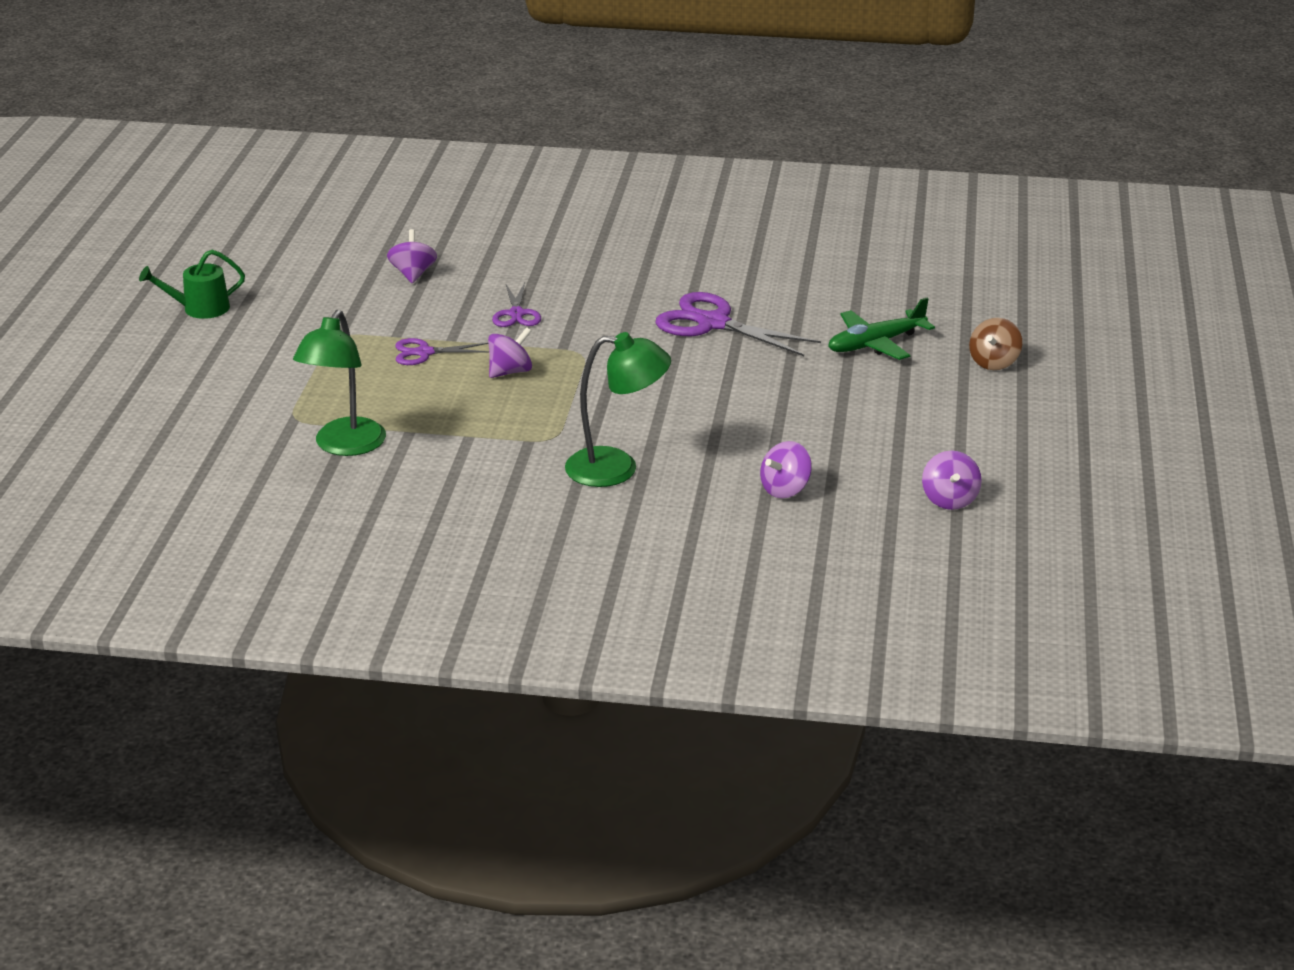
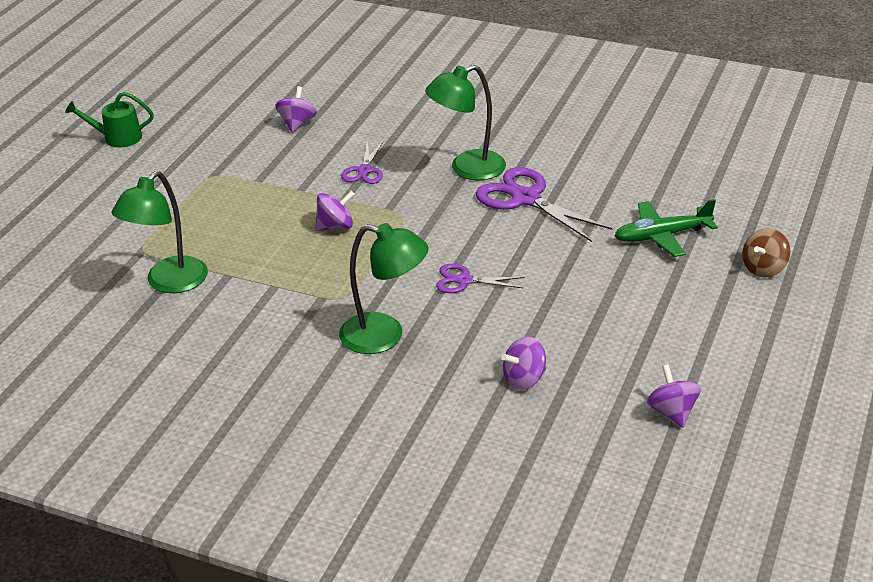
camera: 15 degrees right, 5 degrees up
(424, 353) = (273, 199): purple scissors -> purple scissors (464, 280)
(634, 301) = (467, 169): none -> green lamp
(949, 500) = (672, 412): purple spinning top -> purple spinning top turned 150 degrees clockwise

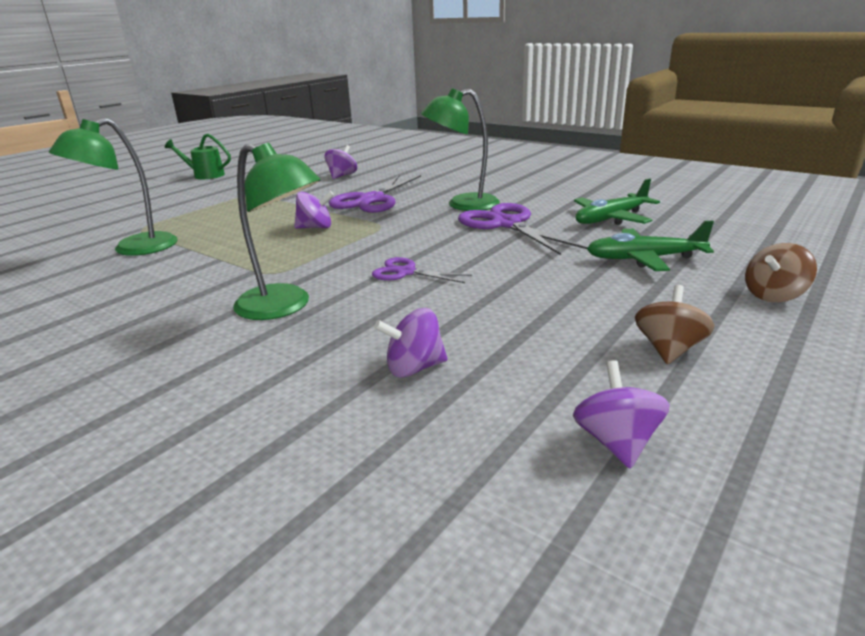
camera: 15 degrees right, 10 degrees down
(364, 171) = (372, 200): purple scissors -> purple scissors, size x1.78
(622, 178) = (611, 218): none -> green plane
(693, 335) = (668, 349): none -> brown spinning top

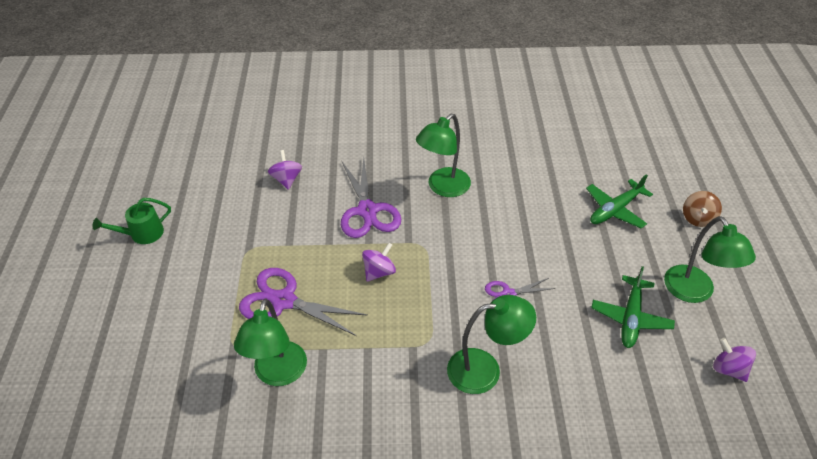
camera: 40 degrees left, 20 degrees up
(414, 368) = (611, 375): purple spinning top -> none
(506, 224) = (502, 203): purple scissors -> purple scissors (283, 301)
(611, 218) = (555, 166): green plane -> green plane (631, 317)
(668, 349) = (694, 292): brown spinning top -> green lamp

